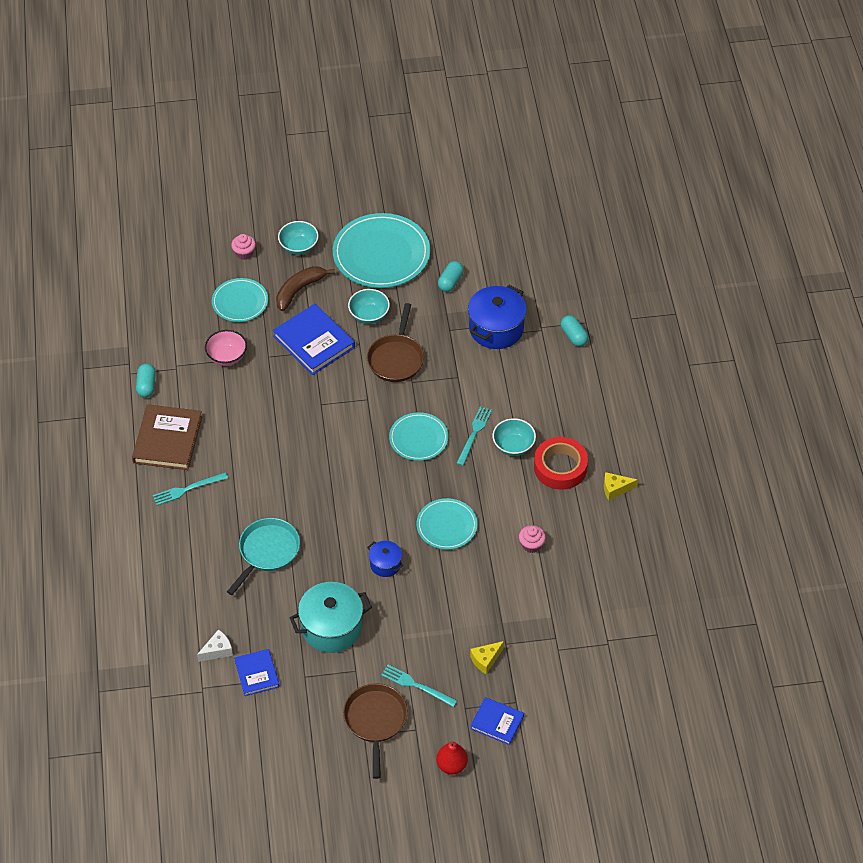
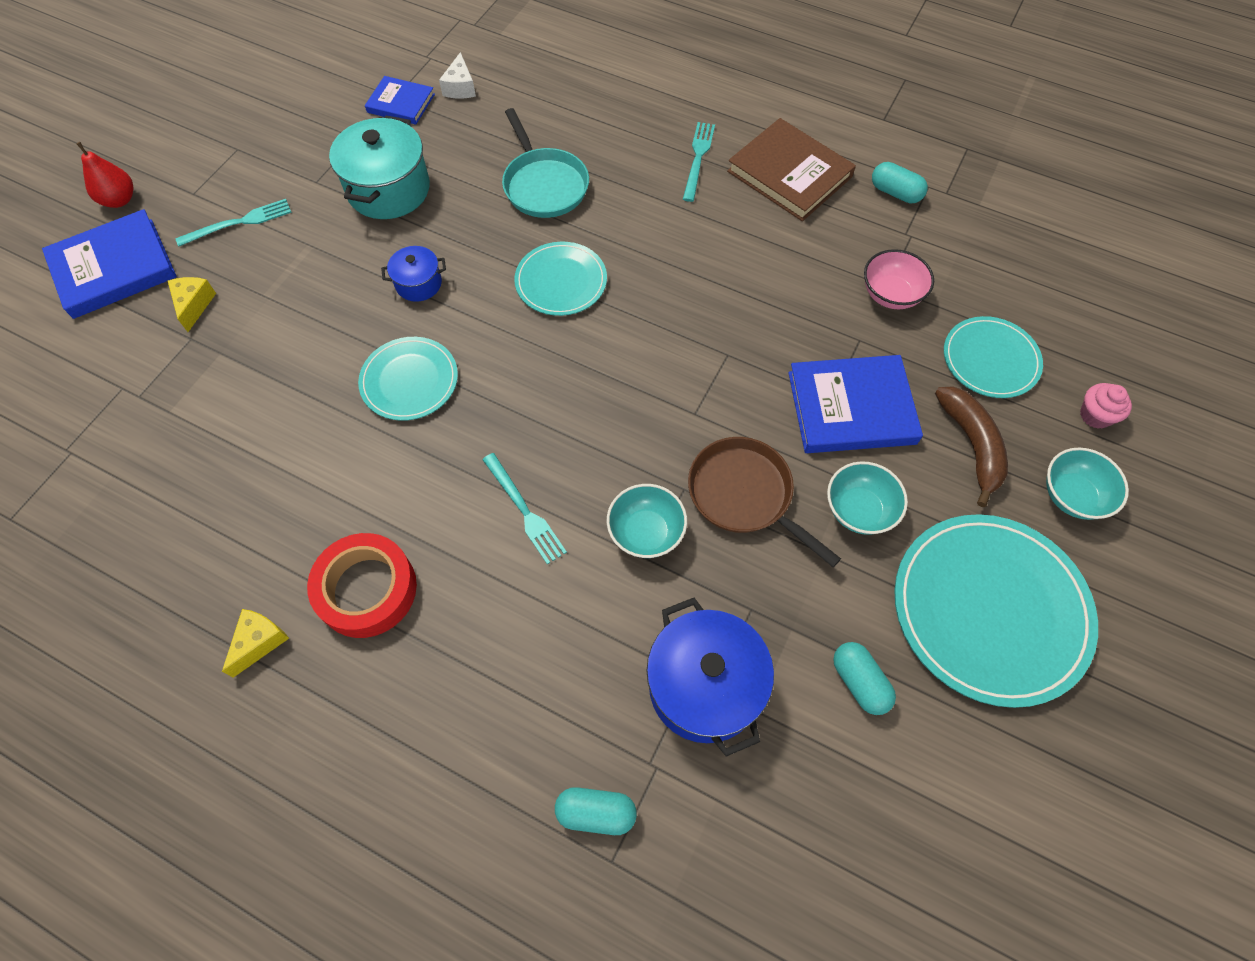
camera: 125 degrees right, 10 degrees up
(375, 721) = (241, 166): brown pan -> none
(418, 438) = (576, 435): turquoise plate -> turquoise plate (561, 281)
(497, 722) = (114, 268): blue book -> blue book, size x1.70
(513, 446) = (459, 550): turquoise bowl -> turquoise bowl (646, 532)
(531, 545) = (286, 460): pink cupcake -> none

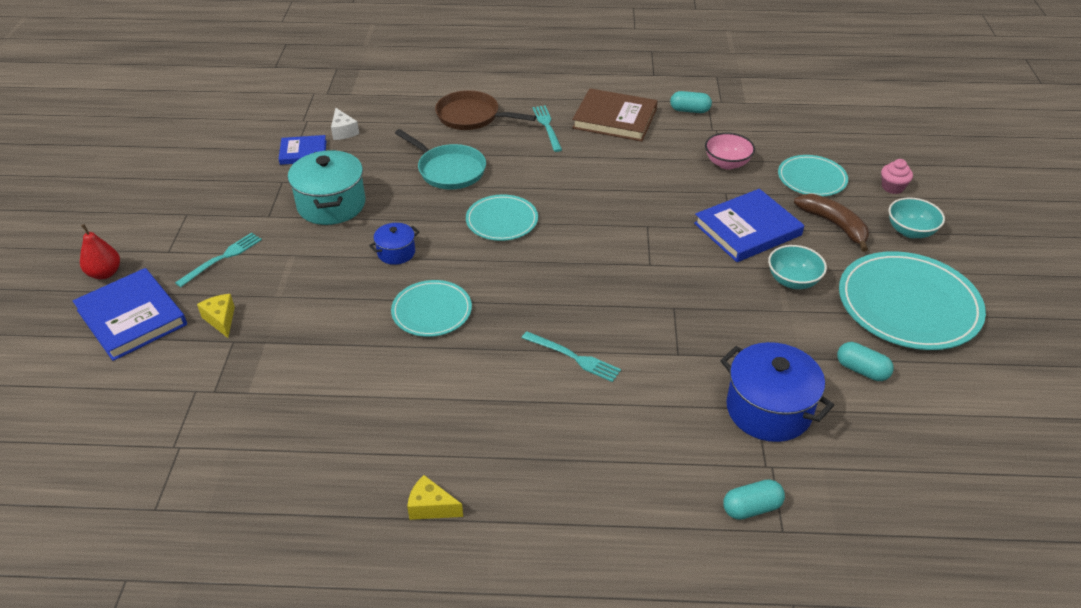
camera: 25 degrees left, 20 degrees down
(114, 268) = (132, 317): blue book -> blue book turned 75 degrees counterclockwise
(259, 642) = (431, 507): yellow cheese -> yellow cheese turned 75 degrees counterclockwise
(367, 589) = (491, 444): red tape -> none
(646, 532) = (666, 340): turquoise bowl -> none
(745, 495) = (715, 297): brown pan -> brown pan (472, 116)

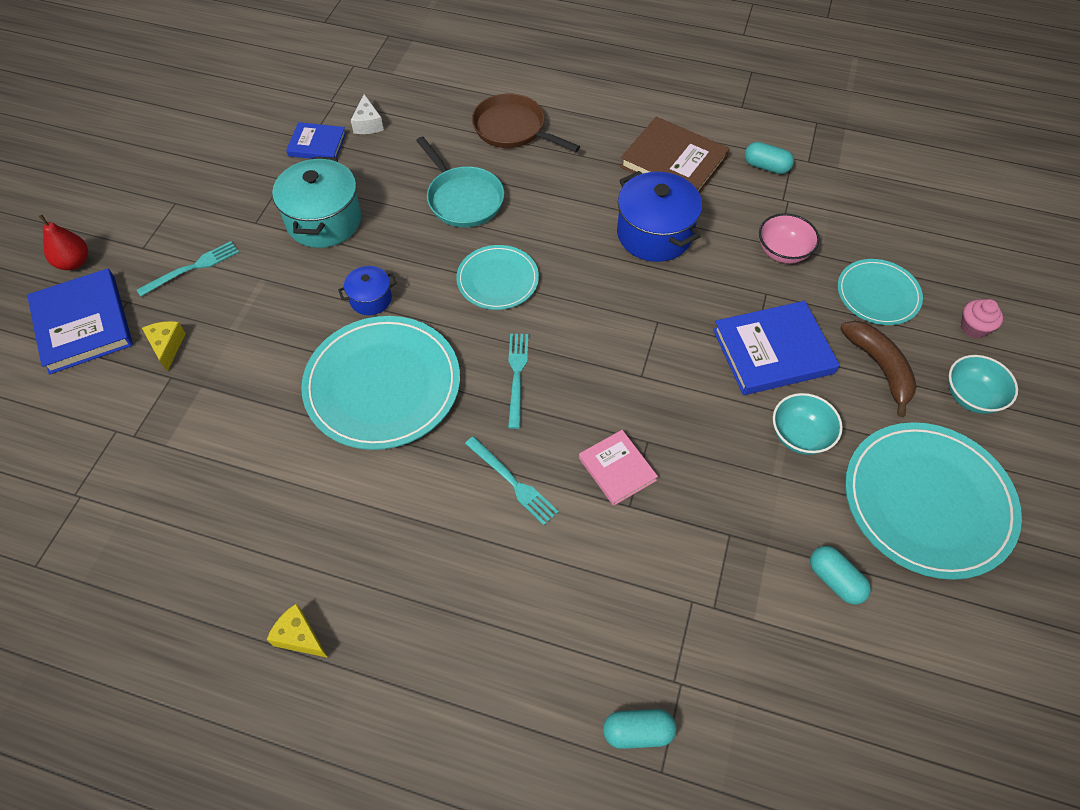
camera: 15 degrees right, 15 degrees up
(431, 311) = (382, 385): turquoise plate -> turquoise plate, size x1.76
(547, 126) = (592, 159): turquoise fork -> turquoise fork (517, 376)
(657, 331) = (617, 469): none -> pink book
(768, 410) = (705, 606): blue pot -> blue pot (654, 234)

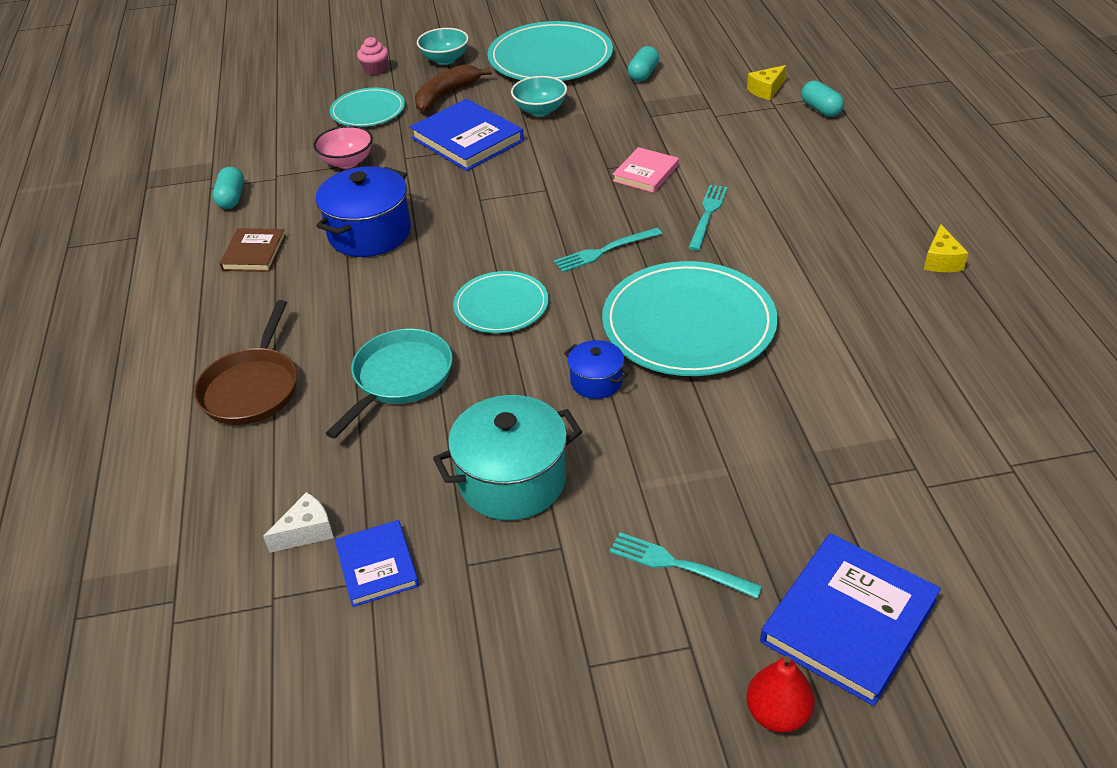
camera: 115 degrees left, 15 degrees down
(167, 347) = (799, 512): yellow cheese -> yellow cheese (766, 90)
(673, 162) = (254, 253): brown book -> brown book, size x0.59

